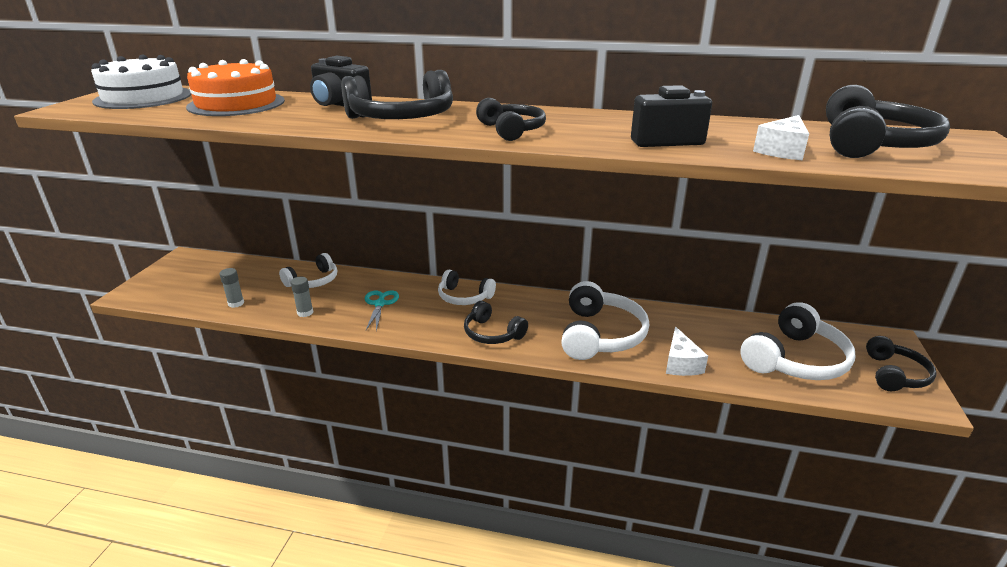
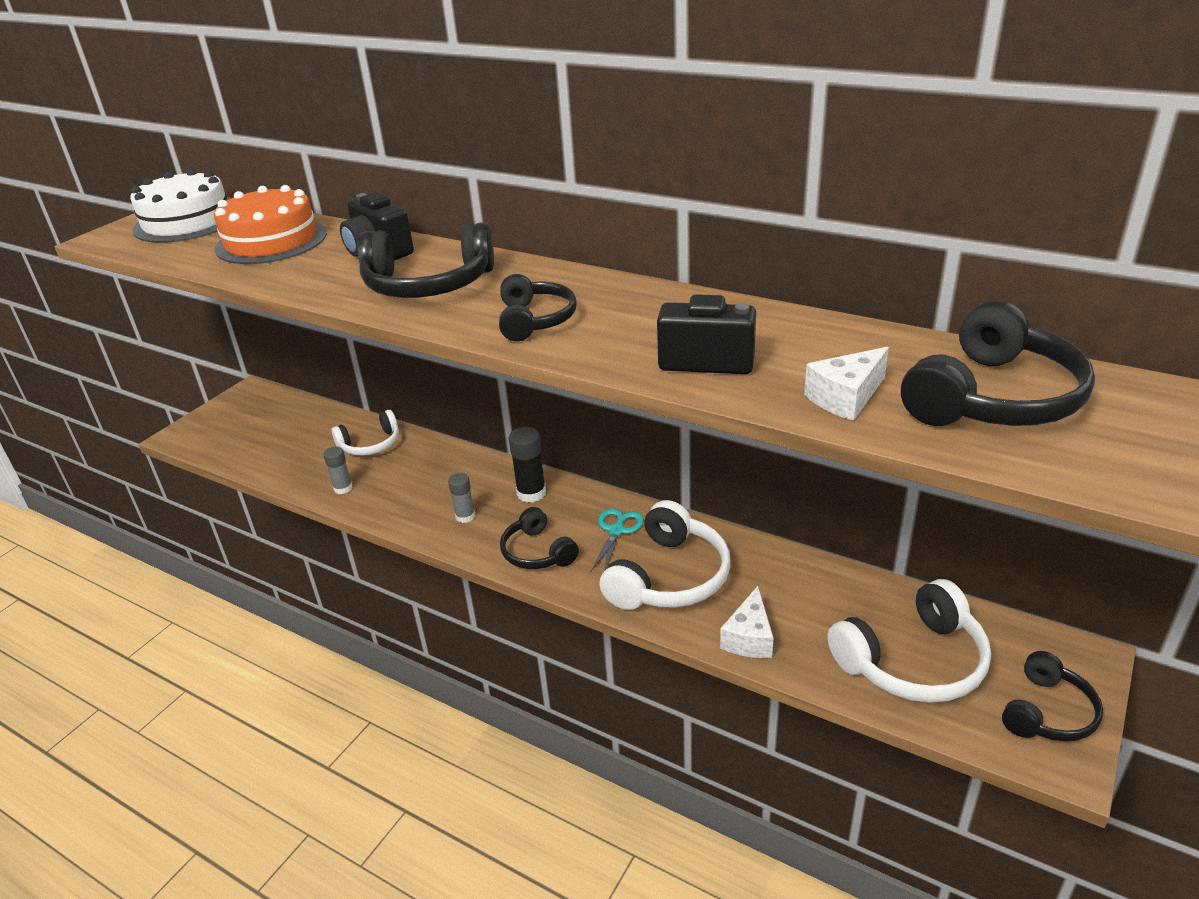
camera: 20 degrees right, 5 degrees up
(236, 303) = (277, 464): grey glue stick -> grey glue stick (465, 516)
(380, 304) = (429, 489): turquoise scissors -> turquoise scissors (616, 531)
(464, 297) = (531, 493): white headphones -> black glue stick

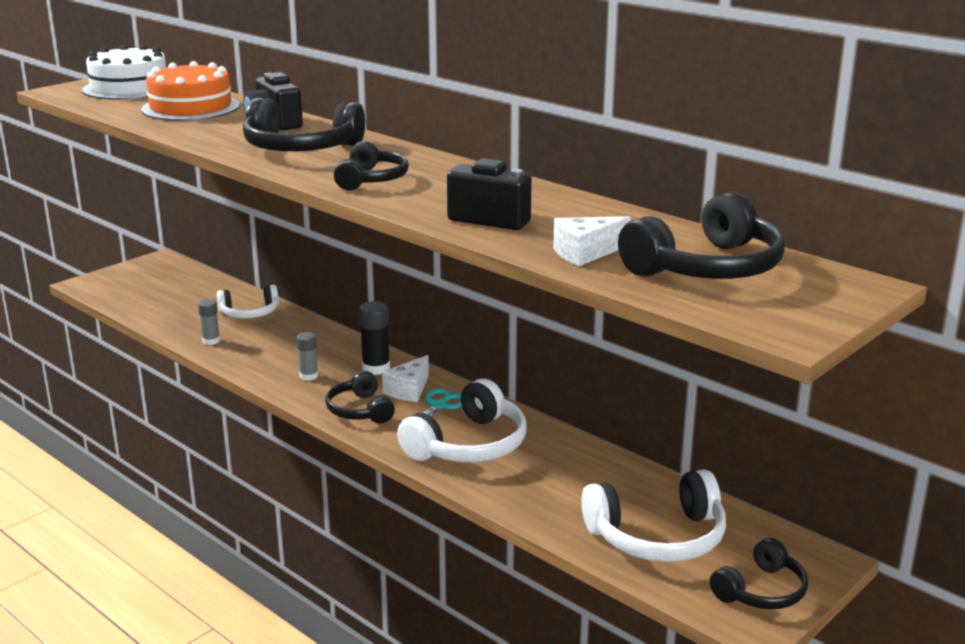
camera: 10 degrees right, 10 degrees down
(749, 637) = (517, 497): white cheese -> white cheese (409, 390)

